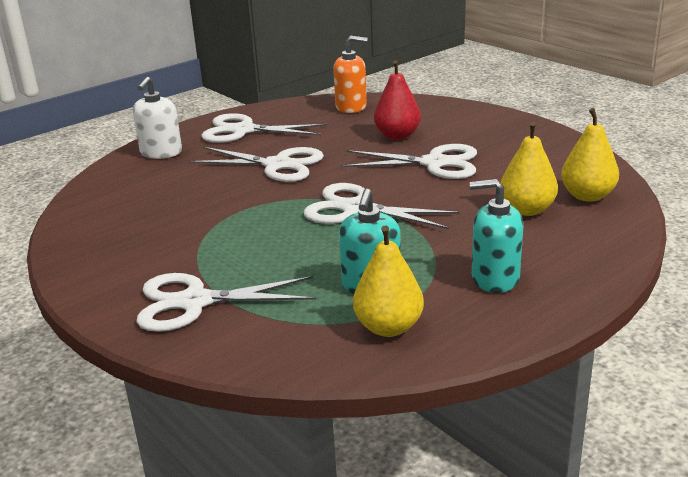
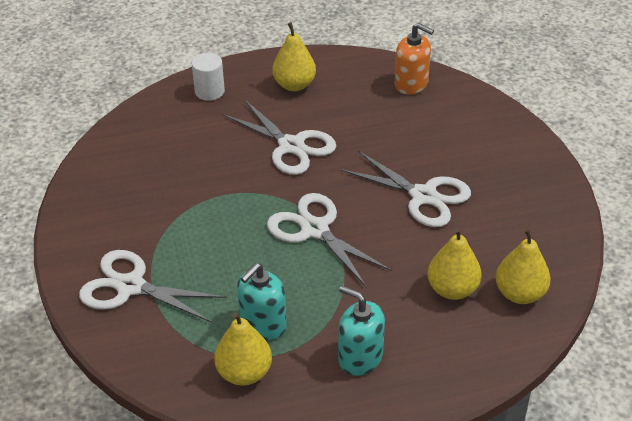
camera: 25 degrees right, 15 degrees up
(161, 152) = (209, 91): white soap dispenser -> white cylinder
(243, 130) = (294, 85): white scissors -> yellow pear
(397, 136) = (420, 144): red pear -> none

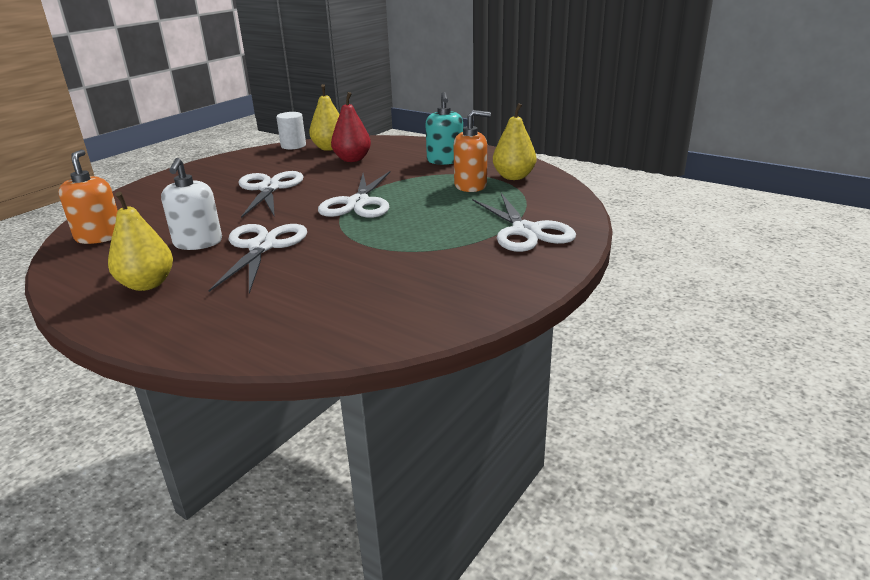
camera: 130 degrees left, 15 degrees down
(209, 91) = (206, 324): white cylinder -> white cylinder (293, 146)
(263, 324) = (470, 186): turquoise soap dispenser -> orange soap dispenser
(339, 121) = (198, 243): none -> white soap dispenser
(452, 289) = (352, 159): yellow pear -> red pear

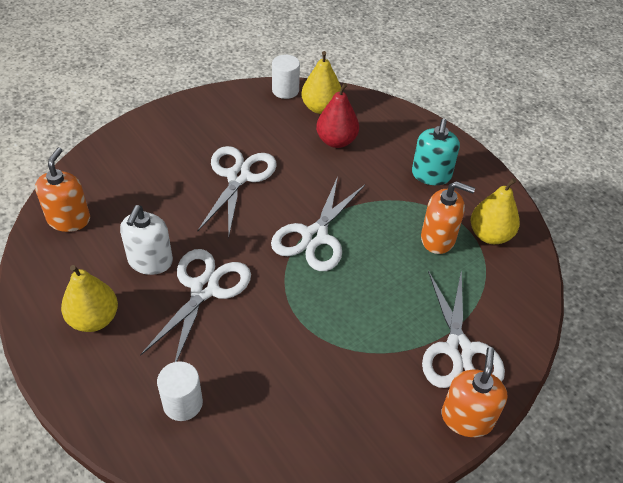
camera: 15 degrees right, 20 degrees up
(268, 312) = (183, 403): none -> white cylinder
(558, 262) = (467, 418): none -> orange soap dispenser

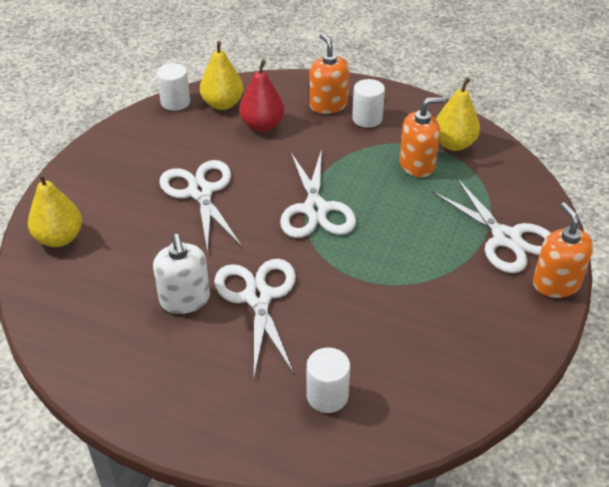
camera: 30 degrees left, 5 degrees down
(69, 219) = (65, 303): orange soap dispenser -> orange soap dispenser (328, 105)
(94, 319) = (178, 374): yellow pear -> yellow pear (59, 238)
(431, 175) = (367, 119): turquoise soap dispenser -> white cylinder

